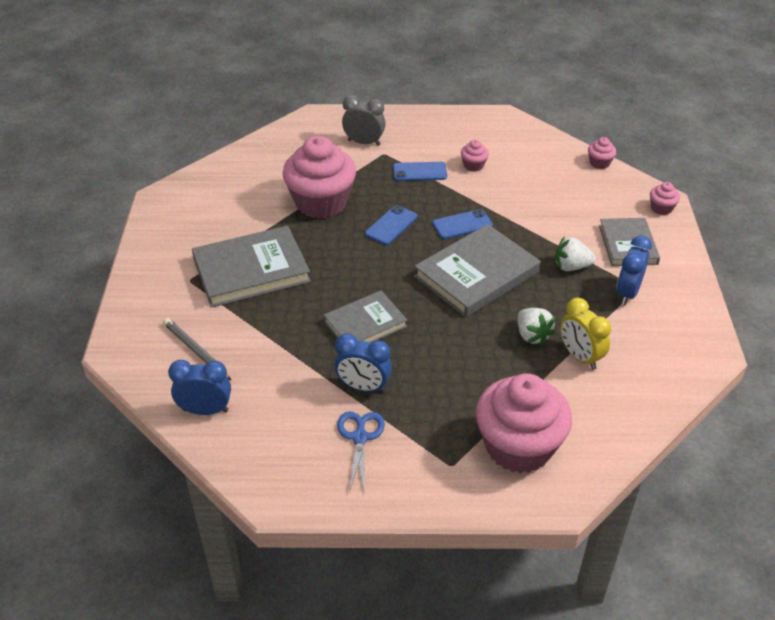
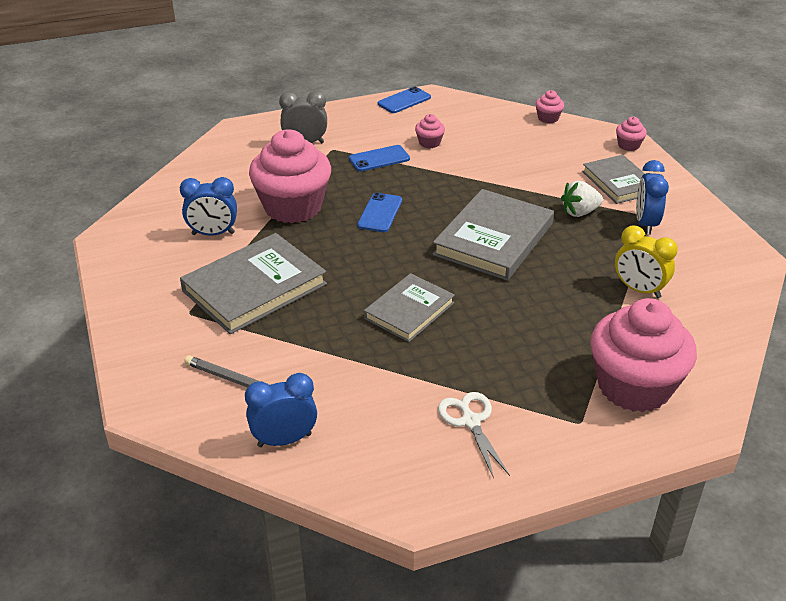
camera: 20 degrees left, 5 degrees down
(360, 437) = (470, 421): blue scissors -> white scissors
(363, 387) = (444, 371): blue clock -> blue clock (213, 234)
(462, 225) = (451, 197): blue phone -> blue phone (404, 101)
(532, 335) = (582, 281): white strawberry -> none

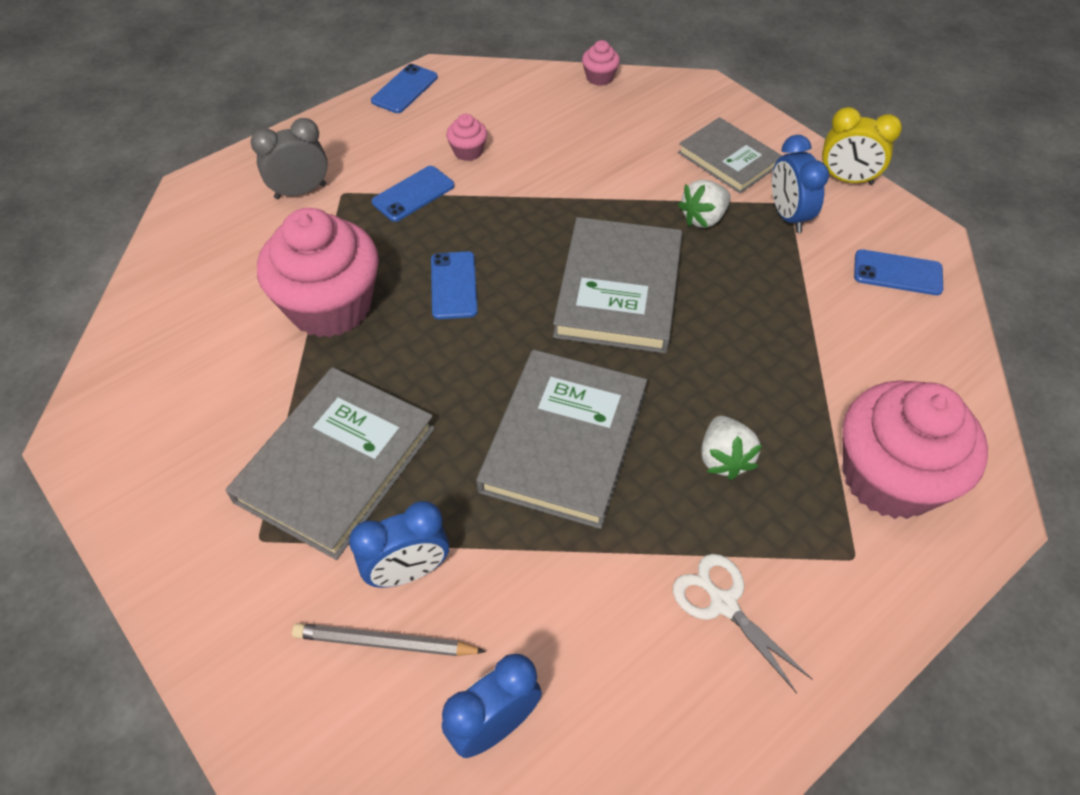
camera: 20 degrees left, 15 degrees up
(213, 234) = (235, 385): blue clock -> blue clock (408, 572)
(409, 310) = (563, 441): grey book -> grey book, size x1.58
(516, 346) = (724, 458): none -> white strawberry
(628, 145) = (714, 98): pink cupcake -> none
(639, 290) = (826, 322): yellow clock -> yellow clock (846, 179)
(713, 274) = (897, 273): none -> blue phone

